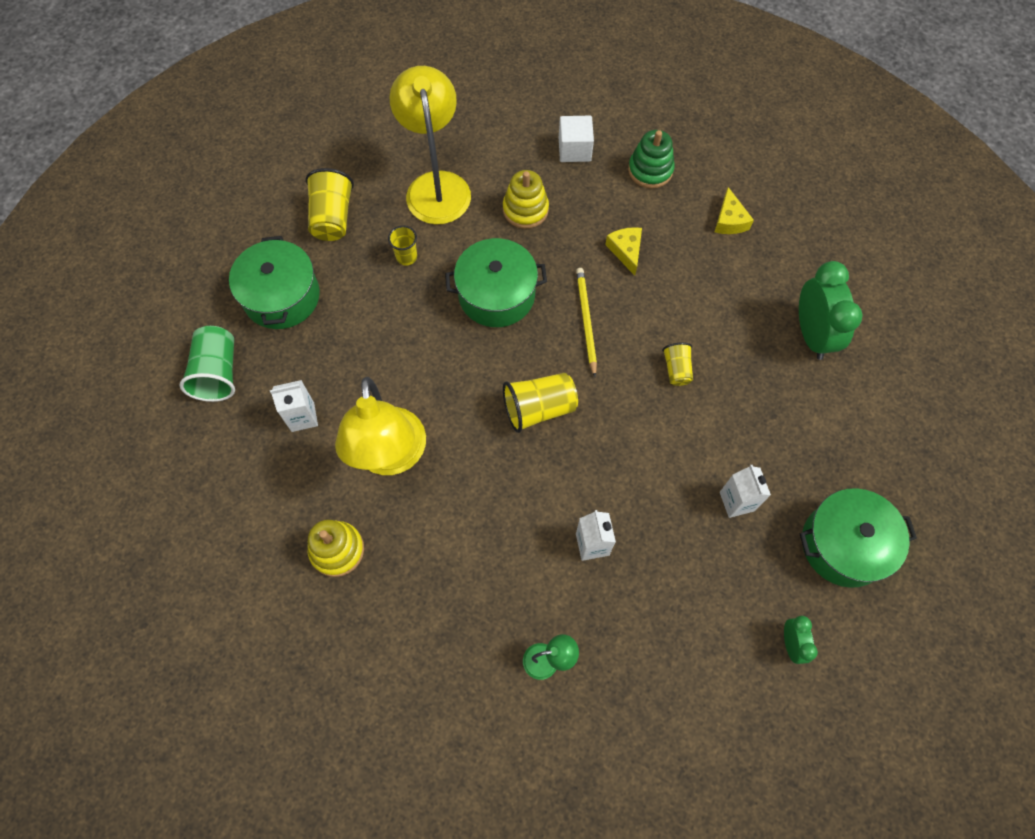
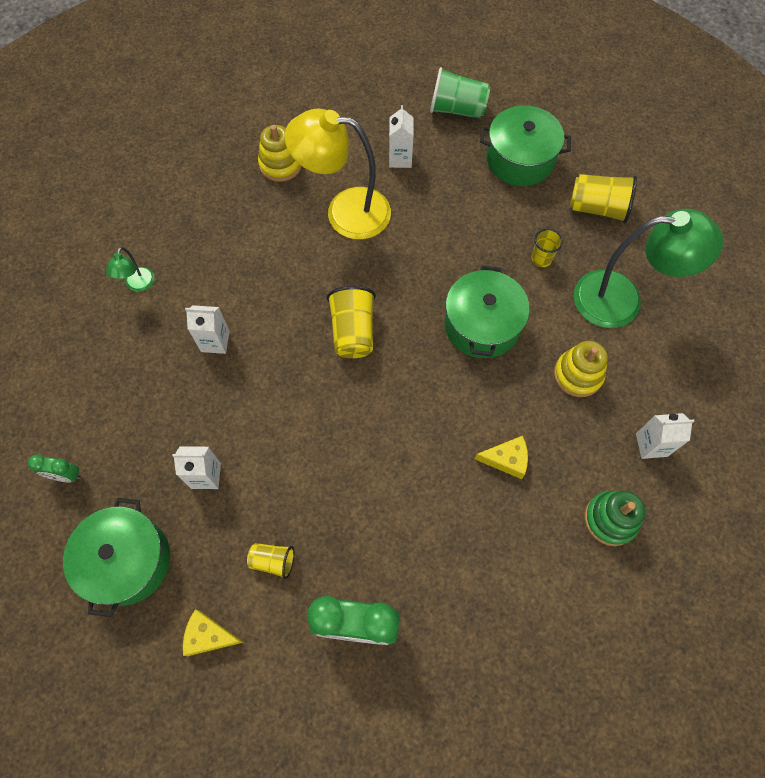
camera: 105 degrees right, 0 degrees up
(436, 186) = (622, 300): yellow lamp -> green lamp
(574, 149) = (651, 445): white cube -> white carton
(586, 321) = (433, 397): yellow pencil -> none
(676, 369) = (356, 466): yellow cup -> yellow cup (273, 561)
(729, 220) = (524, 587): yellow cheese -> yellow cheese (208, 636)

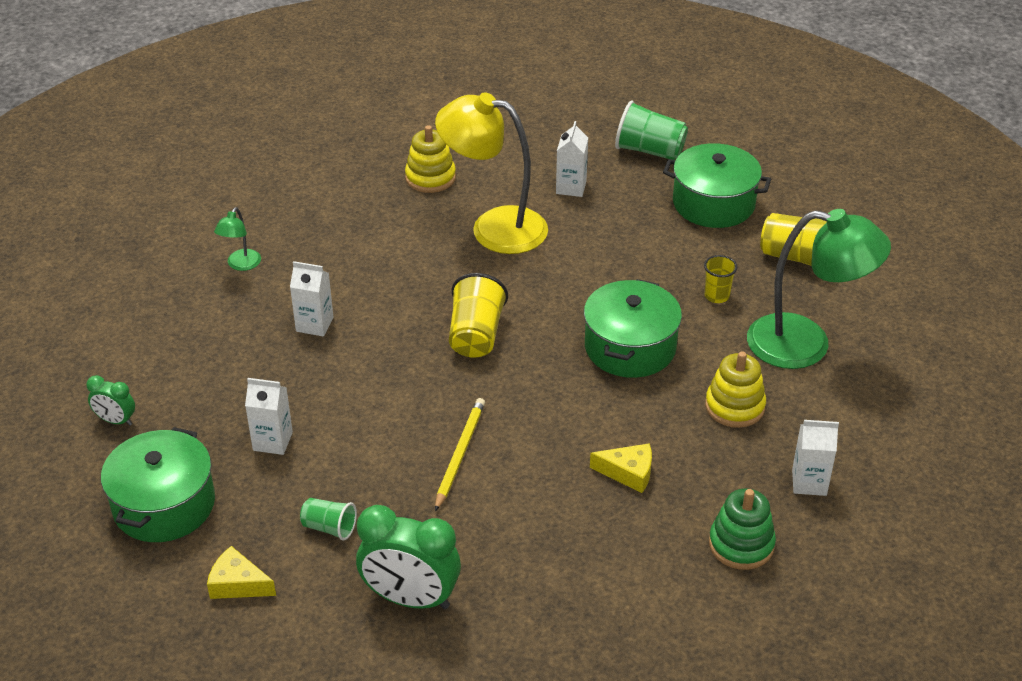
camera: 10 degrees right, 25 degrees down
(273, 561) = (329, 527): yellow cup -> green cup
(365, 463) = (460, 454): none -> yellow pencil

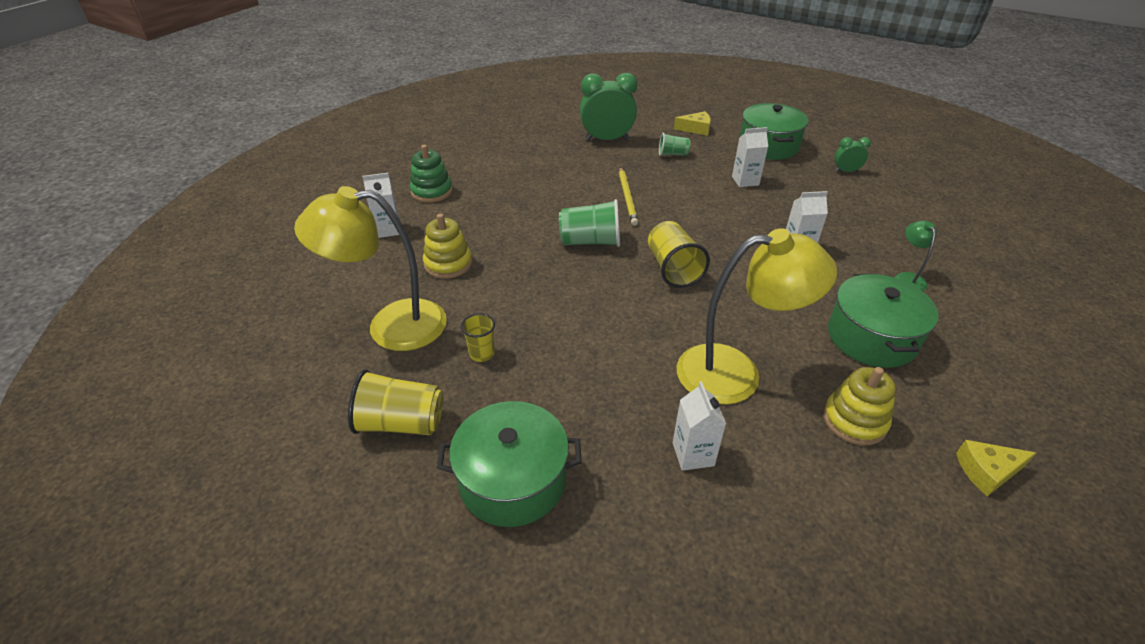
camera: 160 degrees right, 0 degrees up
(628, 473) = (513, 210): yellow cheese -> yellow cheese (987, 471)
(630, 347) = (545, 288): green pot -> green pot (871, 337)
(649, 151) = (628, 559): green cup -> green cup (590, 241)
(806, 345) = (391, 326): green lamp -> yellow lamp

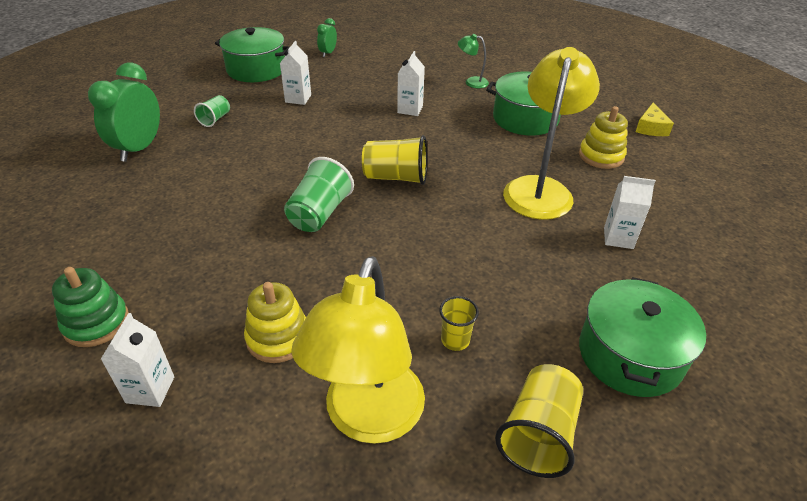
camera: 70 degrees left, 0 degrees up
(627, 198) = (264, 168): yellow pencil -> none
(696, 129) = (185, 92): yellow cheese -> none

